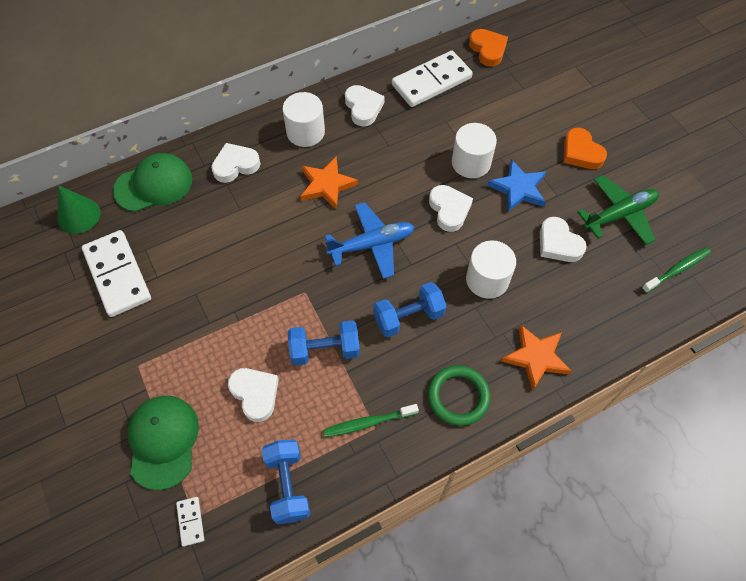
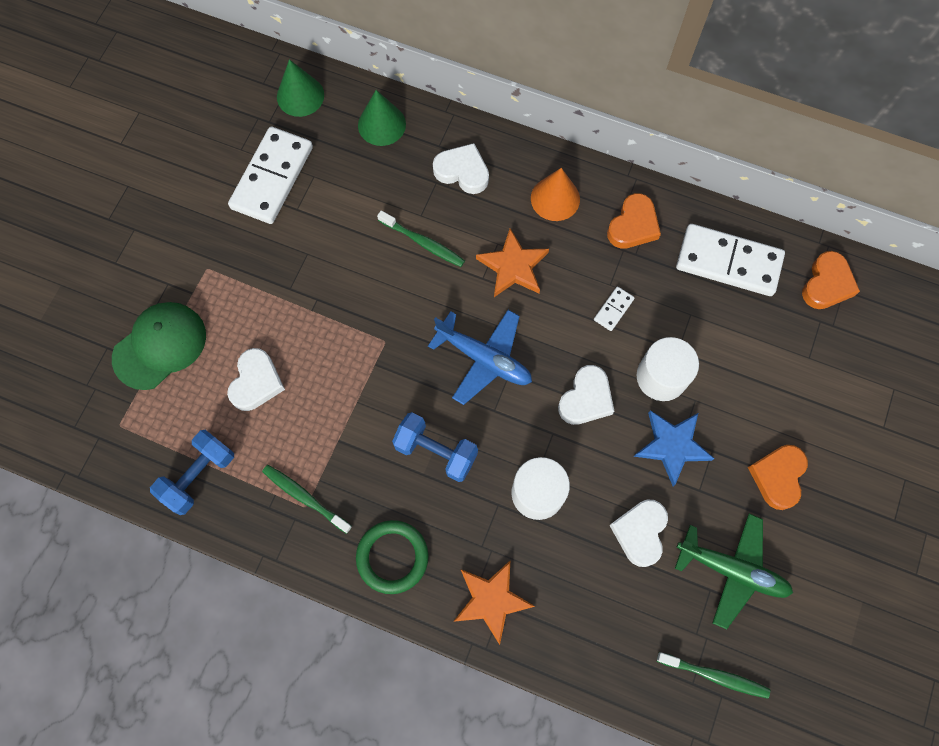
camera: 50 degrees right, 10 degrees up
(154, 185) = (381, 124): green cap -> green cone
(191, 521) = (113, 425): white domino -> white domino (613, 309)
(260, 221) = (423, 243): none -> green toothbrush
(305, 132) = (555, 198): white cylinder -> orange cone
(325, 350) = (343, 405): blue dumbbell -> none
(363, 108) = (633, 225): white heart -> orange heart

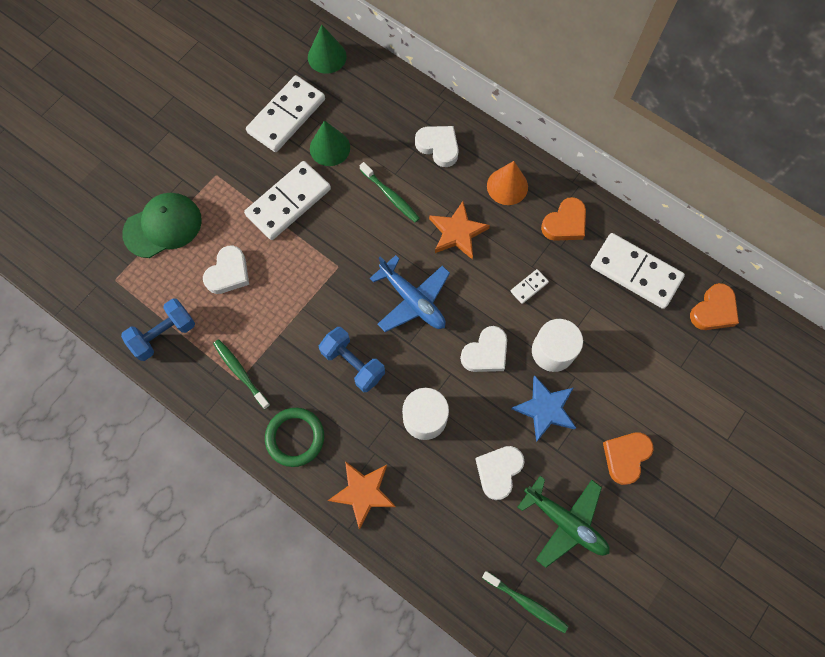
camera: 15 degrees right, 0 degrees up
(304, 279) = (288, 202): none -> white domino
(381, 124) = (384, 94): green cone -> green cone (330, 148)

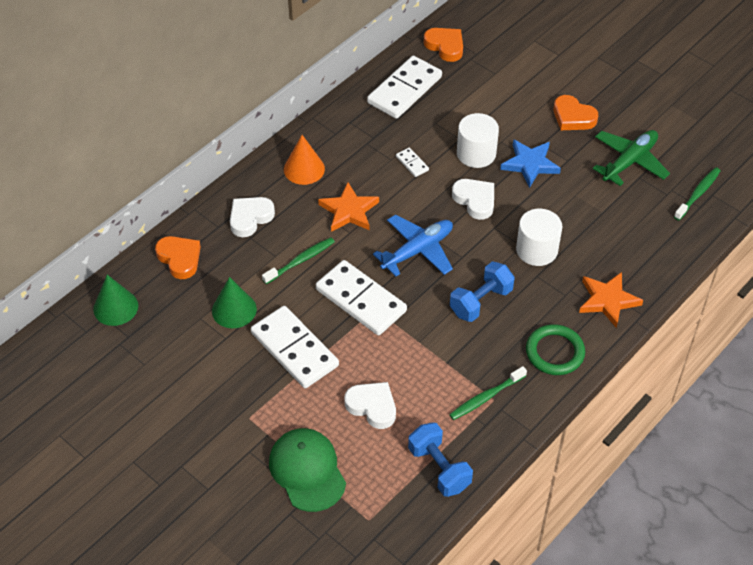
camera: 85 degrees left, 20 degrees down
(286, 116) = (186, 348): white domino -> white domino (361, 300)
(498, 471) = (586, 201): white heart -> none
(565, 223) = (350, 131): orange heart -> orange heart (179, 259)

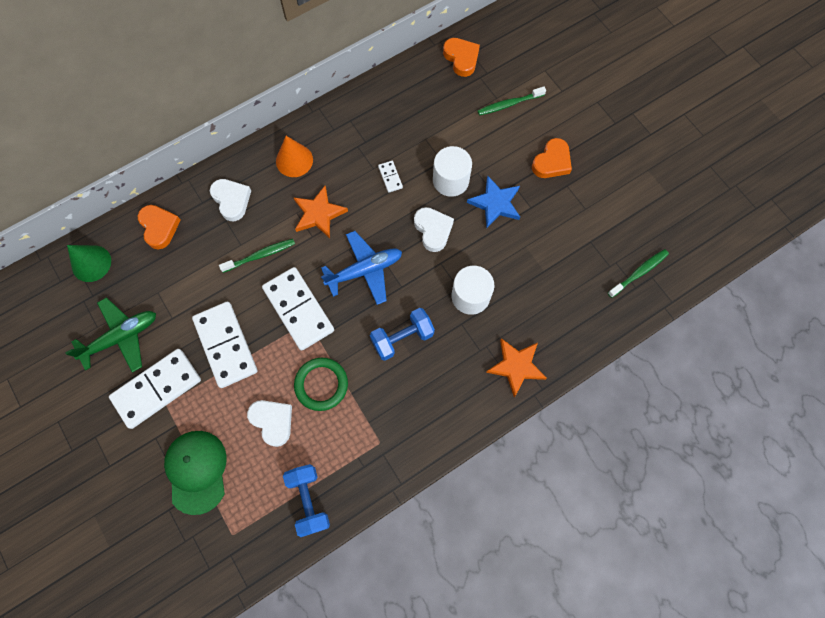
camera: 15 degrees right, 20 degrees up
(234, 310) = (188, 291): green cone -> none
(250, 218) = (231, 200): white heart -> white heart turned 90 degrees clockwise
(405, 90) = (409, 97): white domino -> white domino (157, 389)
(486, 397) = (373, 439): green toothbrush -> green toothbrush (509, 104)
(554, 352) = (450, 408): green ring -> green ring (321, 384)
(573, 117) = (552, 162): orange heart -> orange heart turned 105 degrees counterclockwise
(629, 161) = (587, 222): green plane -> green plane (121, 337)

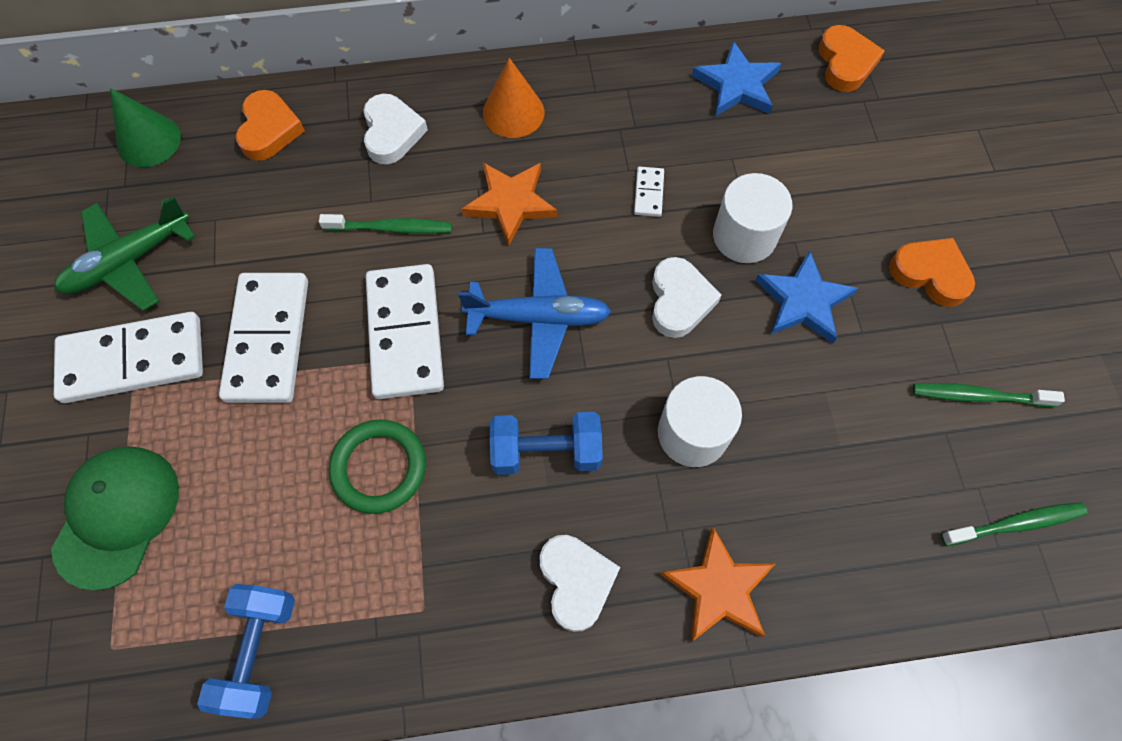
camera: 25 degrees right, 5 degrees down
(121, 337) = (128, 261): green plane -> green plane turned 150 degrees clockwise
(272, 421) = (273, 491): white heart -> white heart (576, 582)
(409, 95) = (737, 85): none -> blue star
(509, 104) = (894, 158): green toothbrush -> green toothbrush (978, 396)
(552, 162) = (930, 274): orange heart -> orange heart turned 120 degrees counterclockwise

